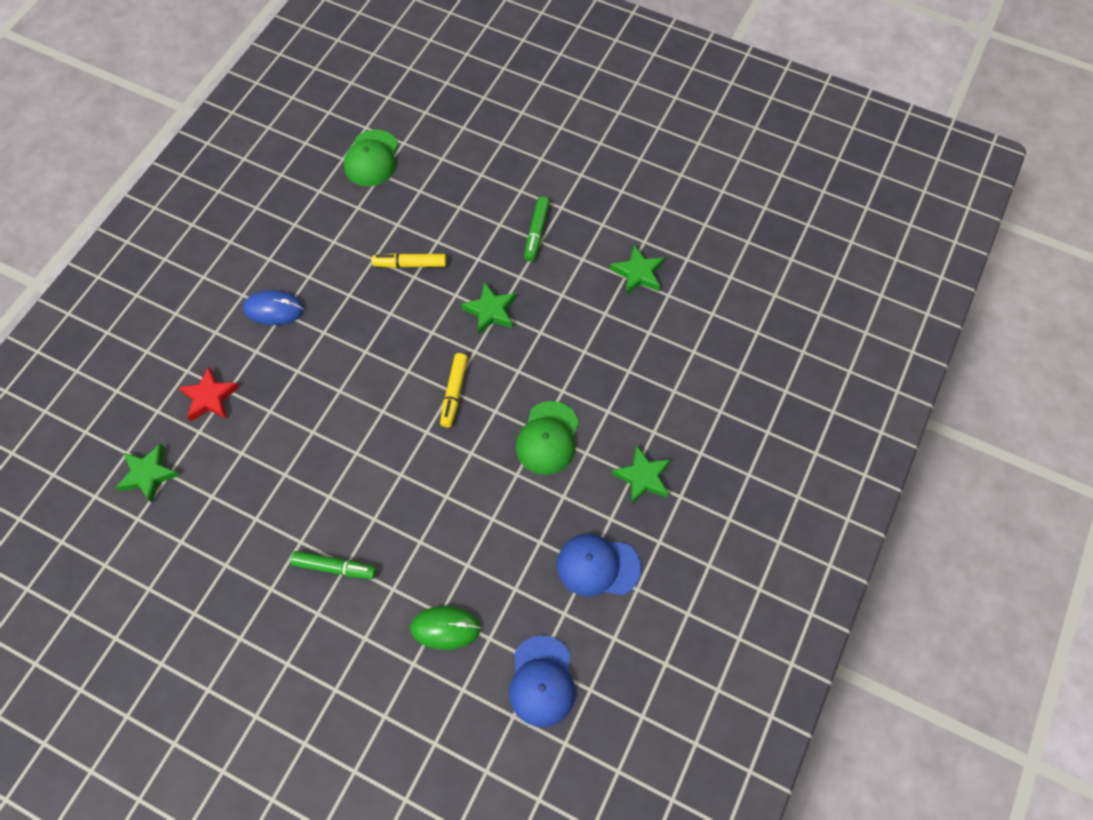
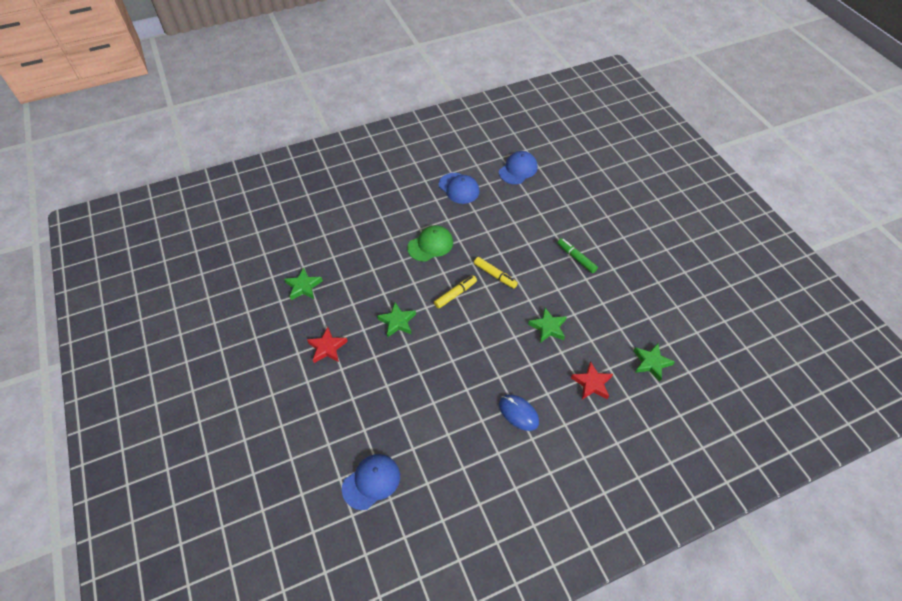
camera: 140 degrees left, 10 degrees down
(372, 158) = (371, 482): green cap -> blue cap
(410, 264) = (415, 382): yellow marker -> yellow marker (495, 275)
(445, 628) = (543, 207): green mouse -> none
(536, 233) = (327, 348): green marker -> red star
(643, 477) = (406, 204): green star -> green star (548, 327)

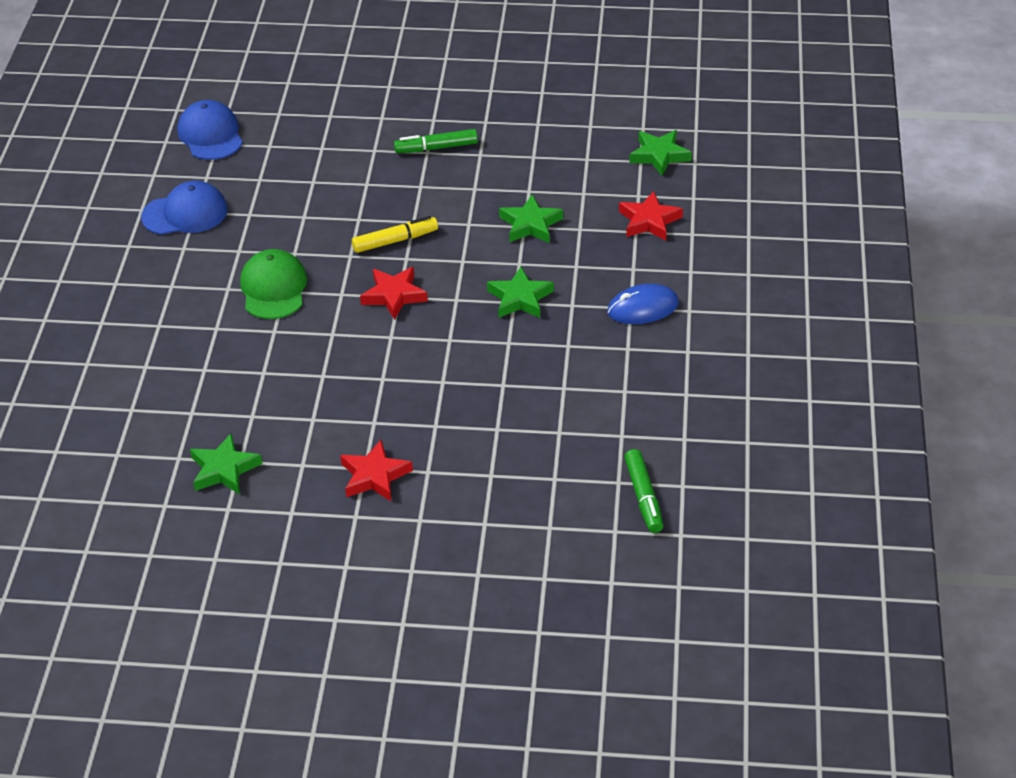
camera: 60 degrees left, 10 degrees down
(371, 482) = (643, 497): blue cap -> green marker
(397, 322) = (392, 378): green star -> green star (520, 298)
(455, 294) = (394, 295): yellow marker -> red star

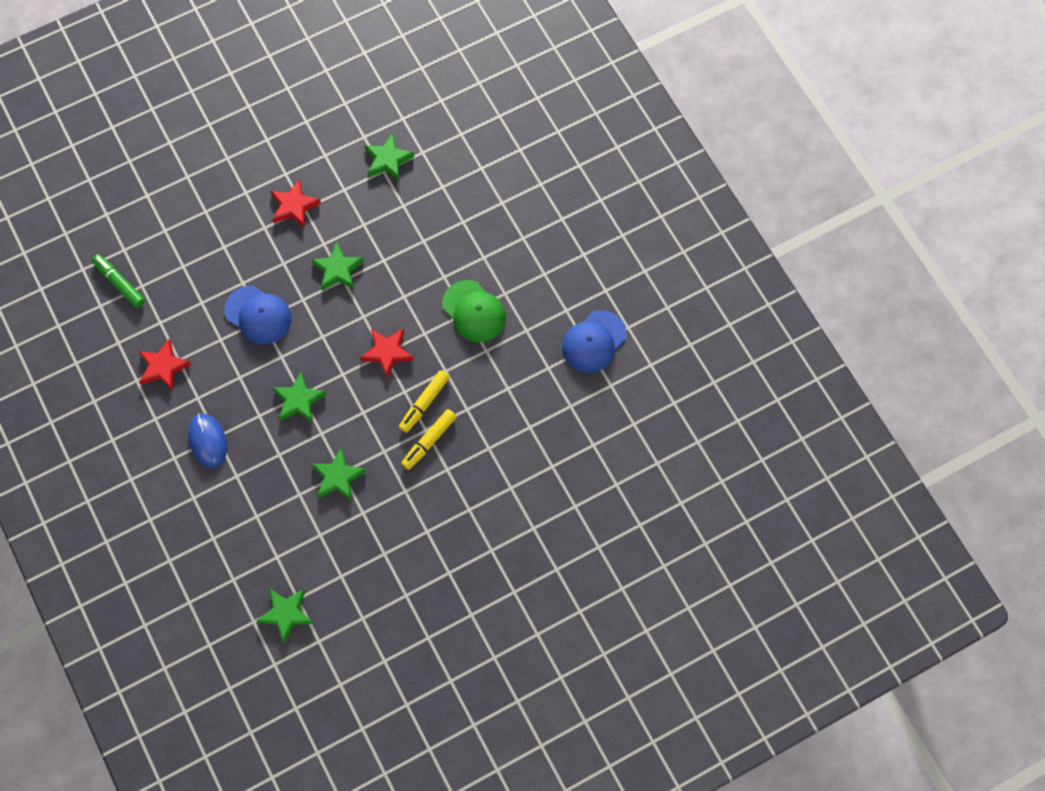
camera: 145 degrees right, 25 degrees up
(210, 135) = (647, 430): blue cap -> blue cap (258, 315)
(380, 390) = (338, 270): none -> green star
(418, 212) = (429, 441): none -> yellow marker
(436, 148) = (465, 518): green marker -> none
(643, 308) = (207, 441): blue mouse -> blue mouse turned 60 degrees counterclockwise
(649, 221) = (252, 533): red star -> red star (163, 367)

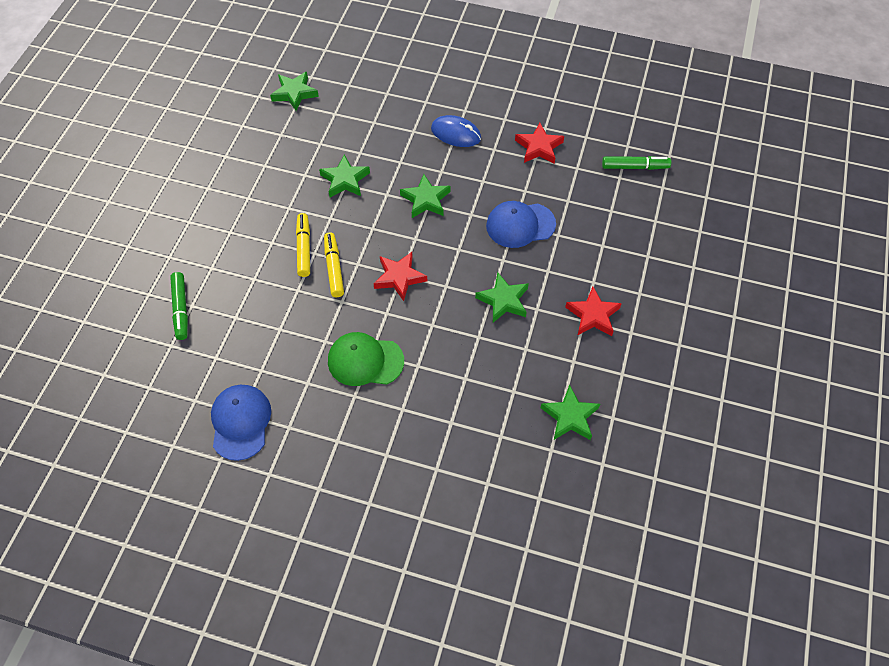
camera: 135 degrees right, 10 degrees down
(562, 470) = (181, 309): none -> green marker

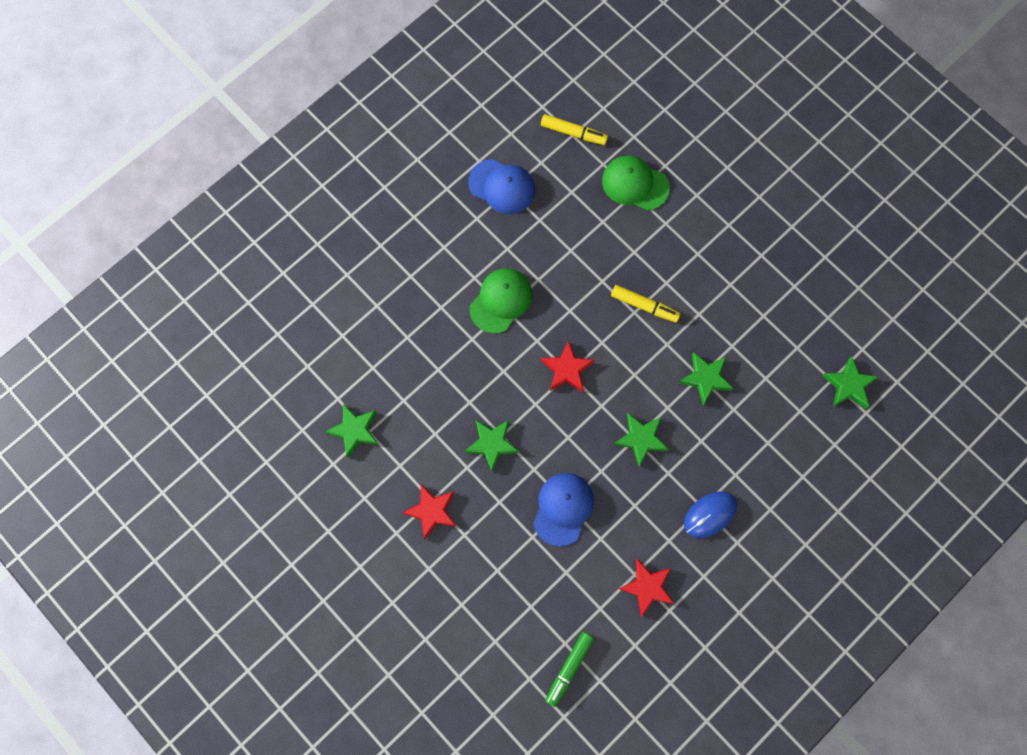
camera: 120 degrees right, 15 degrees up
(181, 309) = (635, 184): green marker -> green cap
(334, 268) = (608, 320): yellow marker -> yellow marker (573, 133)

